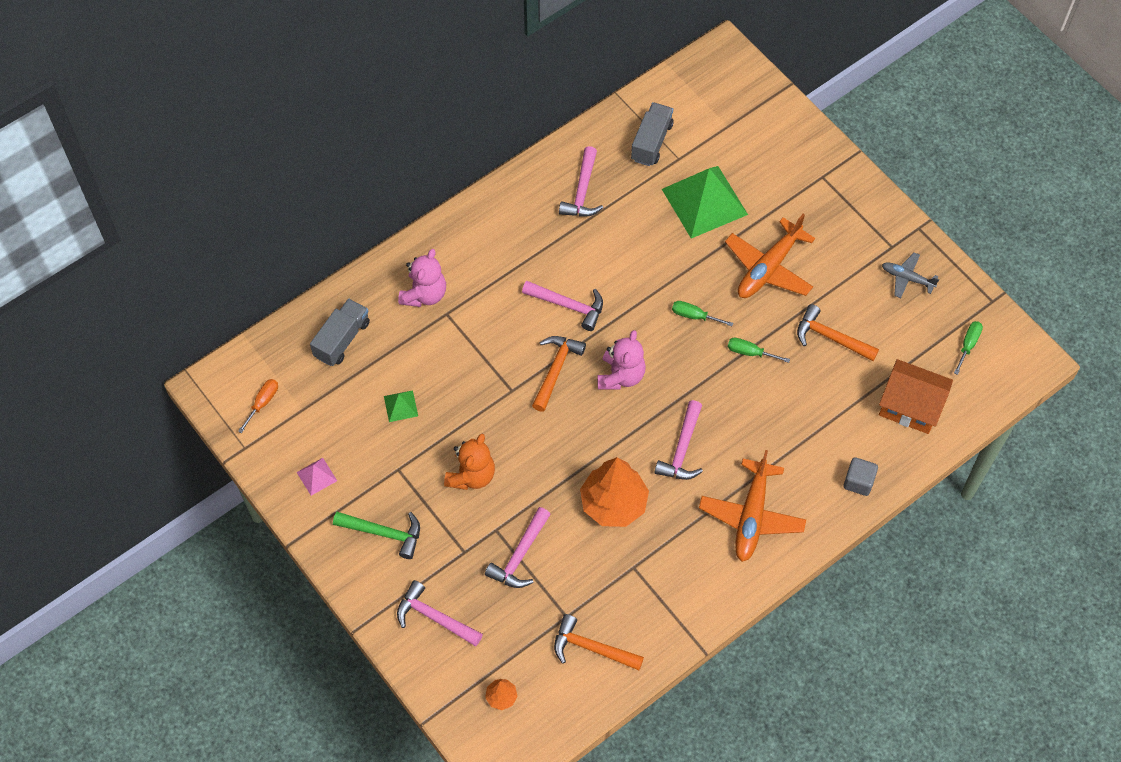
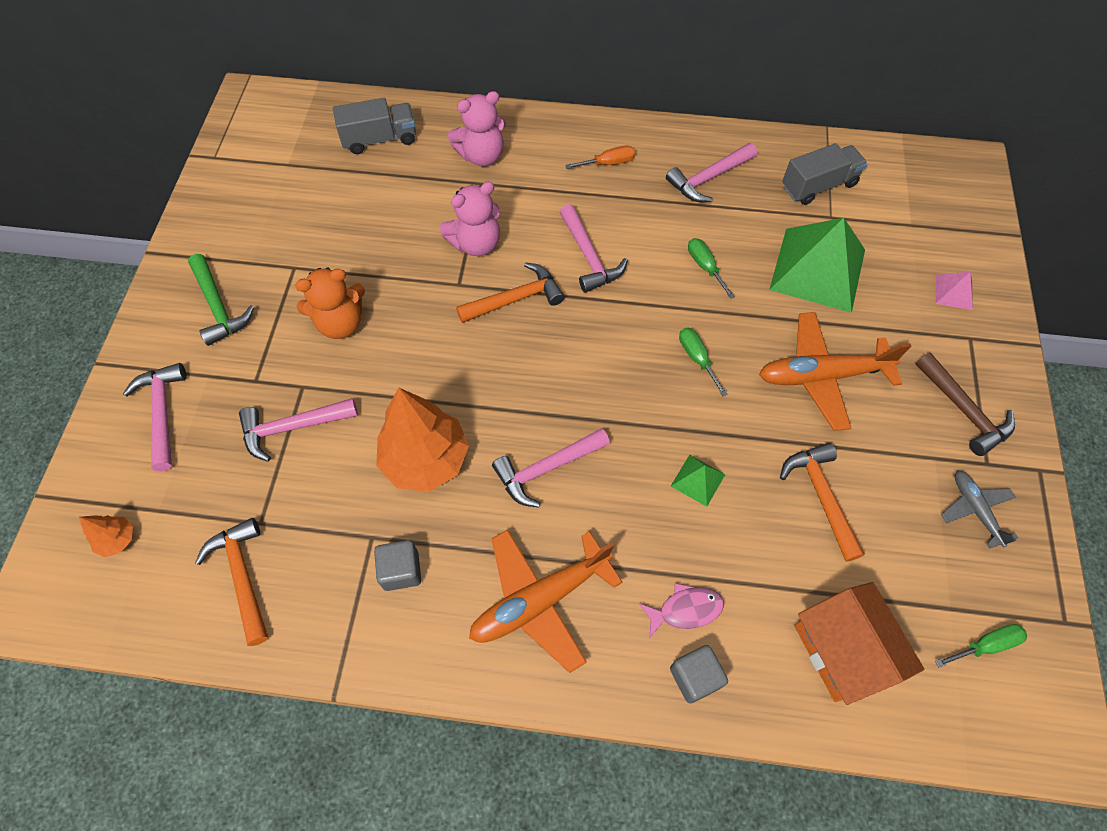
camera: 45 degrees right, 0 degrees up
(263, 403) = (268, 137): orange screwdriver -> orange screwdriver (608, 163)
(317, 476) = (232, 220): pink pyramid -> pink pyramid (954, 292)
(401, 406) = (358, 221): green pyramid -> green pyramid (698, 480)
(620, 376) = (566, 352): pink teddy bear -> pink teddy bear (476, 244)
(668, 568) = (401, 570): none -> grey cube
(750, 352) = (717, 437): green screwdriver -> green screwdriver (705, 266)
(823, 455) = (685, 610): none -> pink fish
(855, 225) = (963, 410): none -> brown hammer

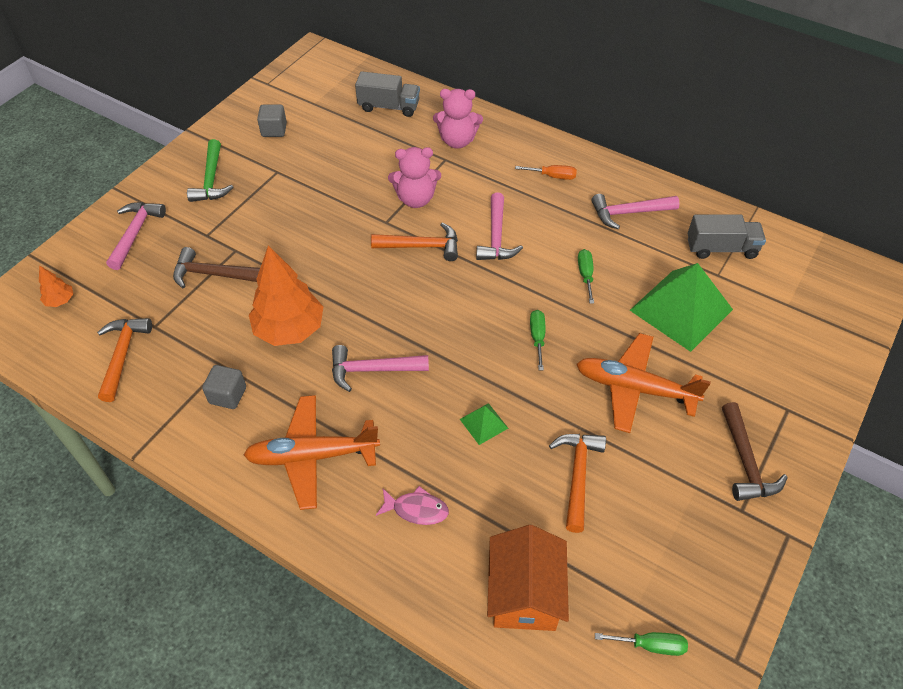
camera: 25 degrees right, 10 degrees down
(293, 427) = (212, 274): pink hammer -> brown hammer
(341, 323) = (286, 219): orange teddy bear -> none
(695, 677) = (394, 559): grey cube -> grey cube (274, 130)
(954, 292) = (794, 369): pink pyramid -> none
(974, 509) = (707, 540): grey plane -> none

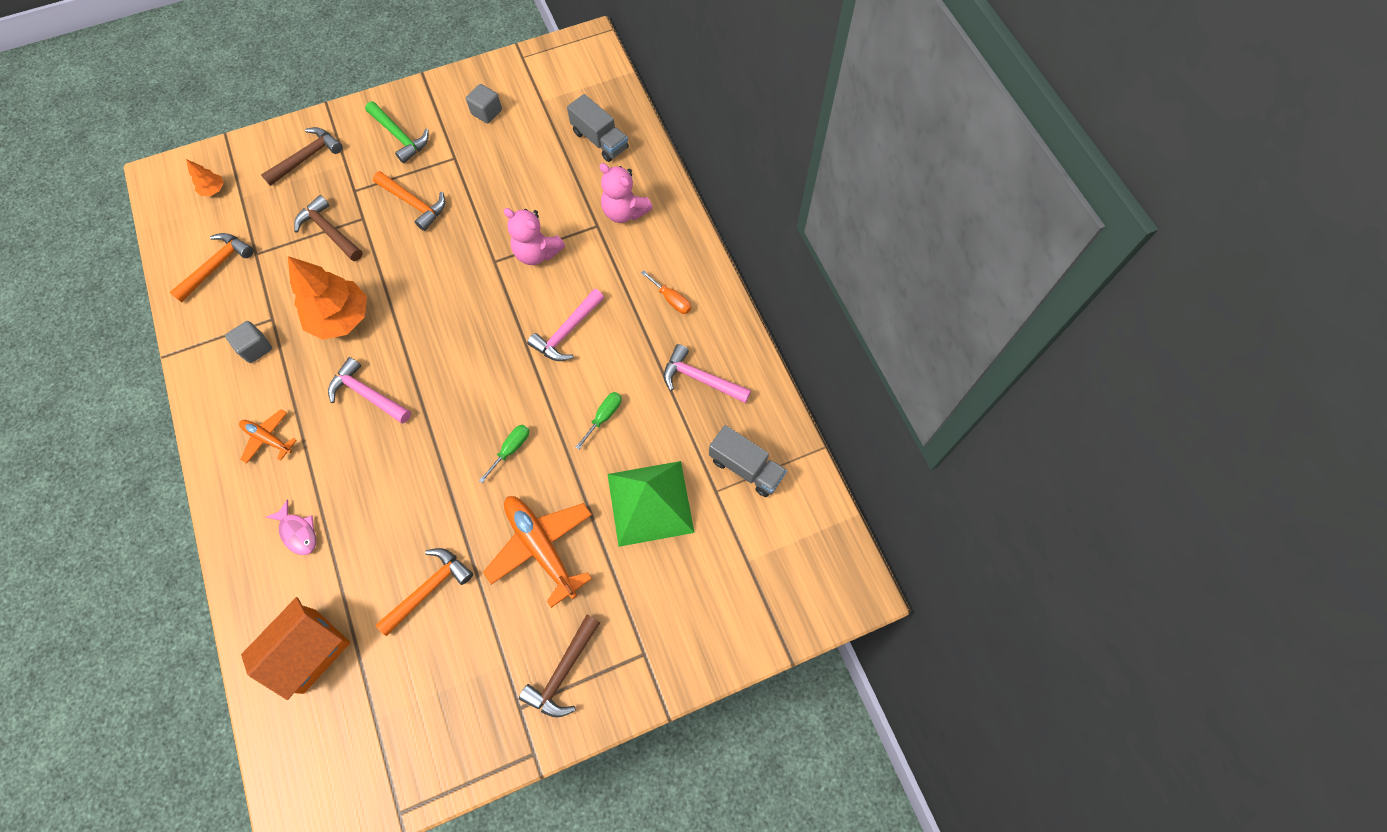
camera: 35 degrees right, 15 degrees up
(135, 233) = (307, 158): pink hammer -> brown hammer
(211, 180) = (399, 137): green hammer -> green hammer turned 75 degrees counterclockwise
(312, 456) = (268, 438): orange plane -> orange plane, size x0.55
(421, 246) = (500, 303): orange hammer -> orange hammer (414, 204)
(484, 423) = (404, 496): green pyramid -> none
(650, 645) = (354, 755): green screwdriver -> none

